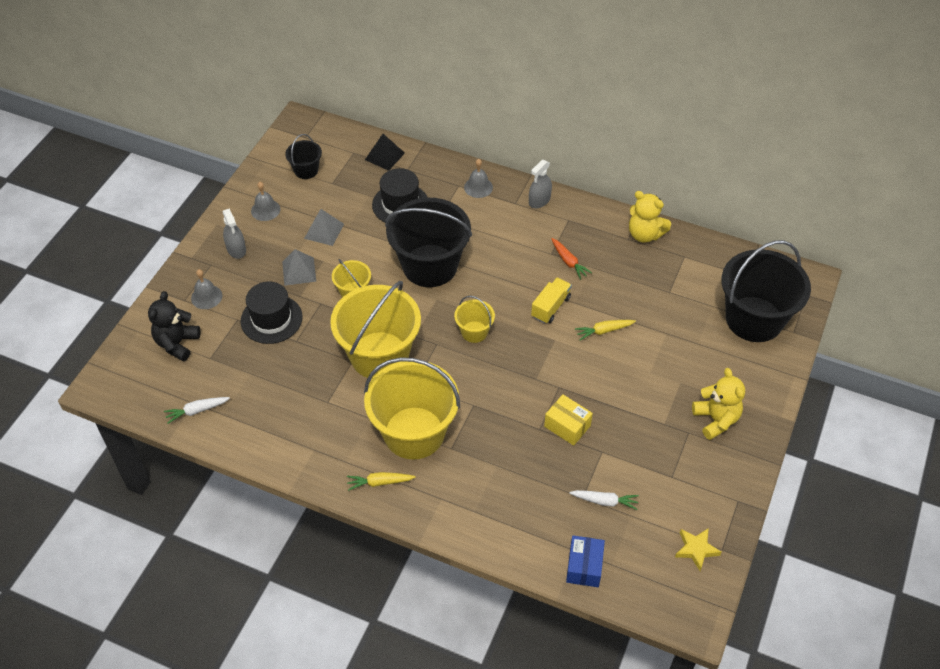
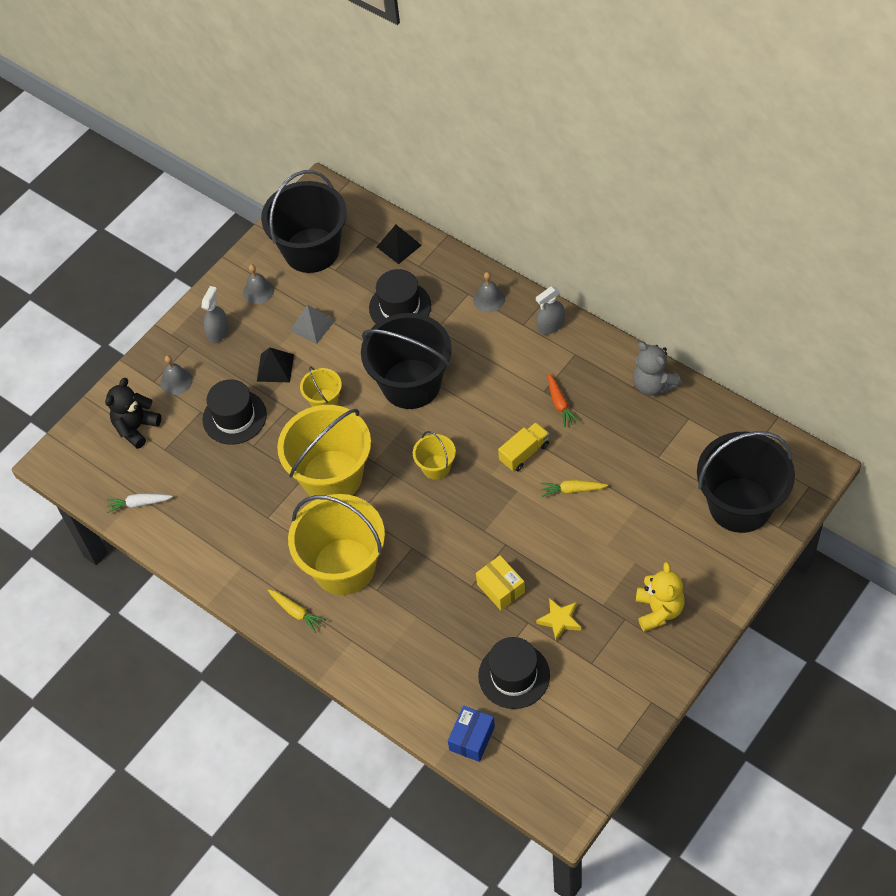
camera: 20 degrees right, 5 degrees up
(236, 249) = (218, 332): grey spray bottle -> grey spray bottle turned 150 degrees counterclockwise
(299, 271) = (275, 367): grey pyramid -> black pyramid
(306, 170) = (311, 250): black bucket -> black bucket, size x2.14
(379, 482) = (296, 612): yellow carrot -> yellow carrot turned 150 degrees counterclockwise
(605, 501) = (514, 675): white carrot -> black hat
(644, 234) = (653, 385): yellow teddy bear -> grey teddy bear
(696, 549) = (590, 744): yellow star -> yellow star (559, 620)

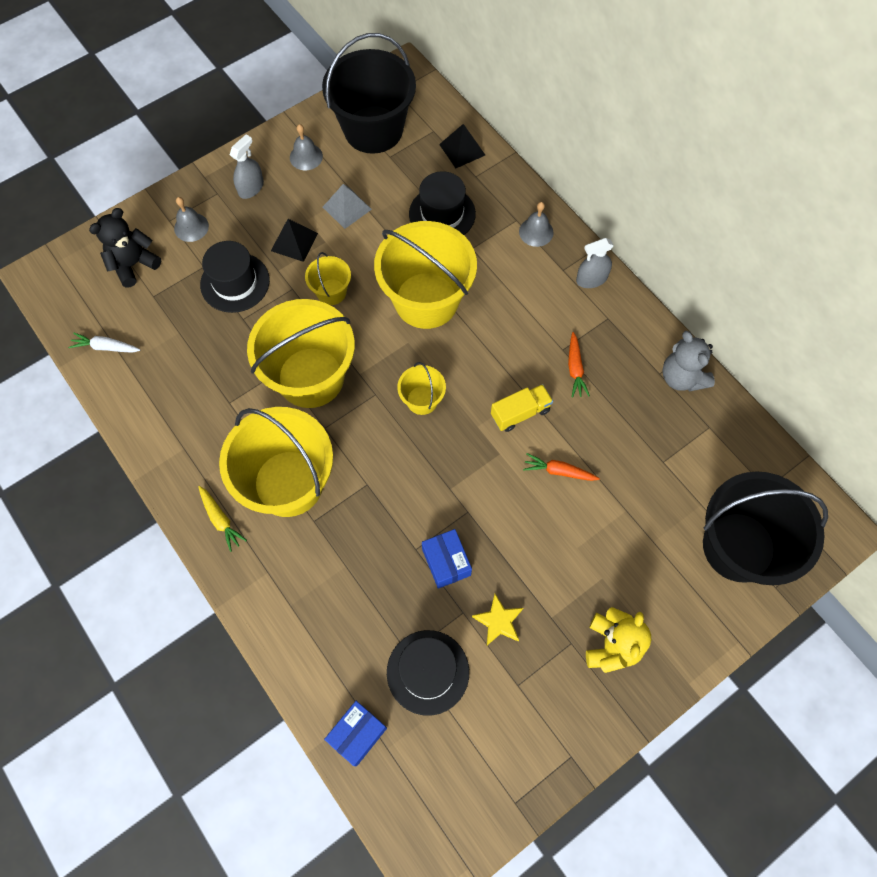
camera: 10 degrees right, 10 degrees up
(411, 384) = (426, 300): black bucket -> yellow bucket
(500, 588) = (446, 562): yellow box -> blue box
(572, 490) = (558, 471): yellow carrot -> orange carrot

